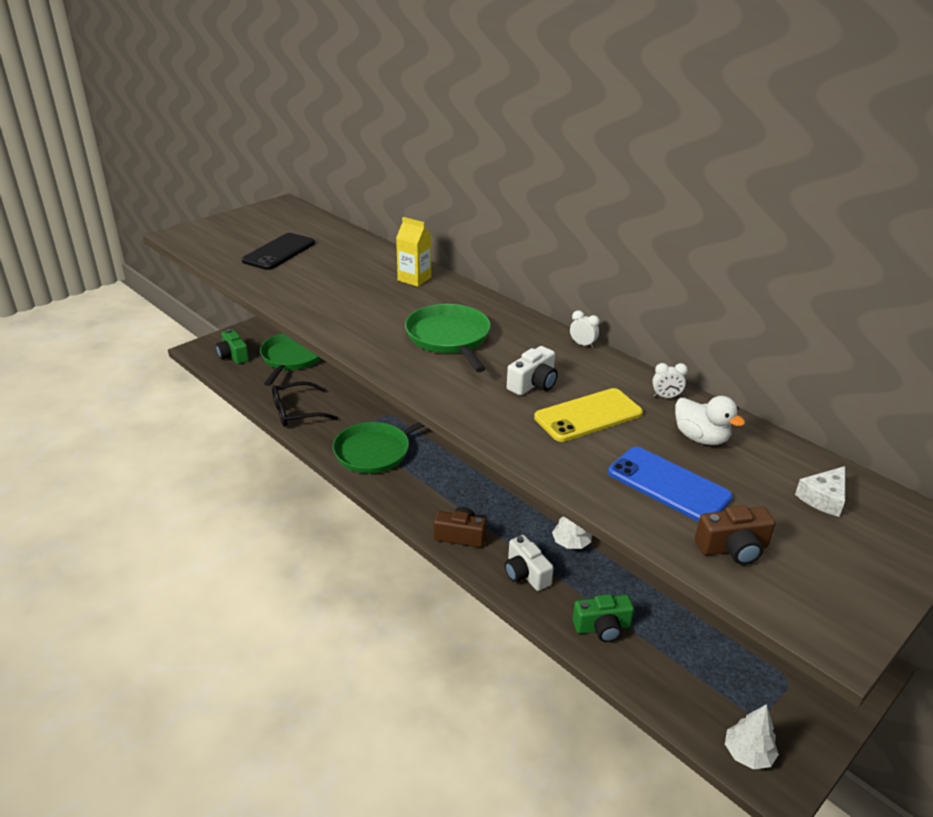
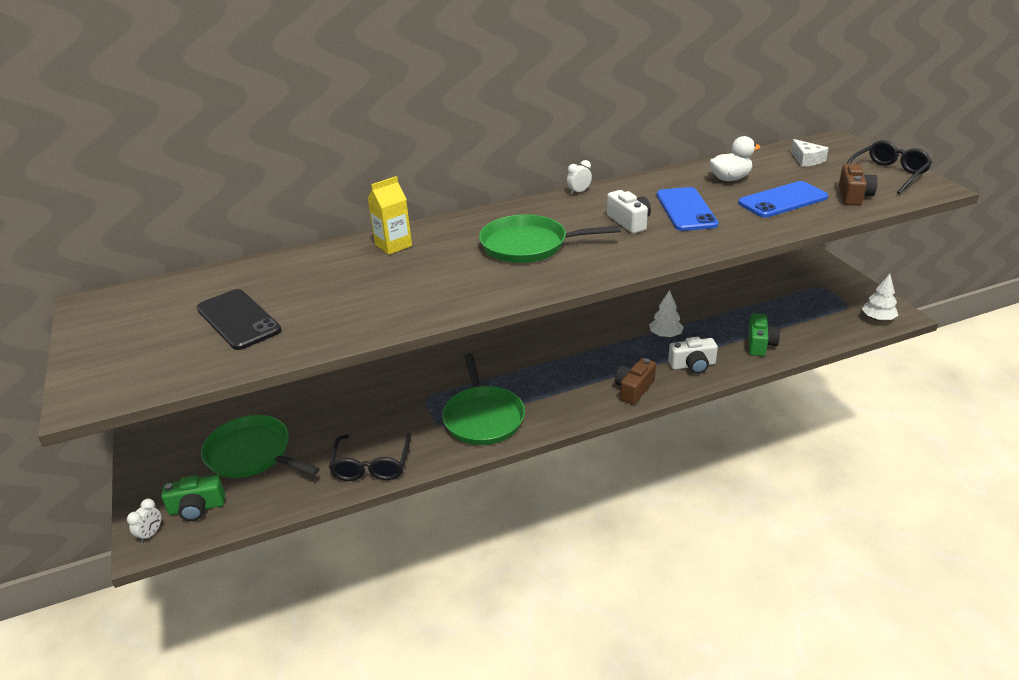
camera: 65 degrees left, 0 degrees up
(588, 415) = (686, 210): yellow phone -> blue phone
(666, 397) = (673, 178): white clock -> white clock (151, 534)
(843, 583) = (887, 174): none -> black glasses

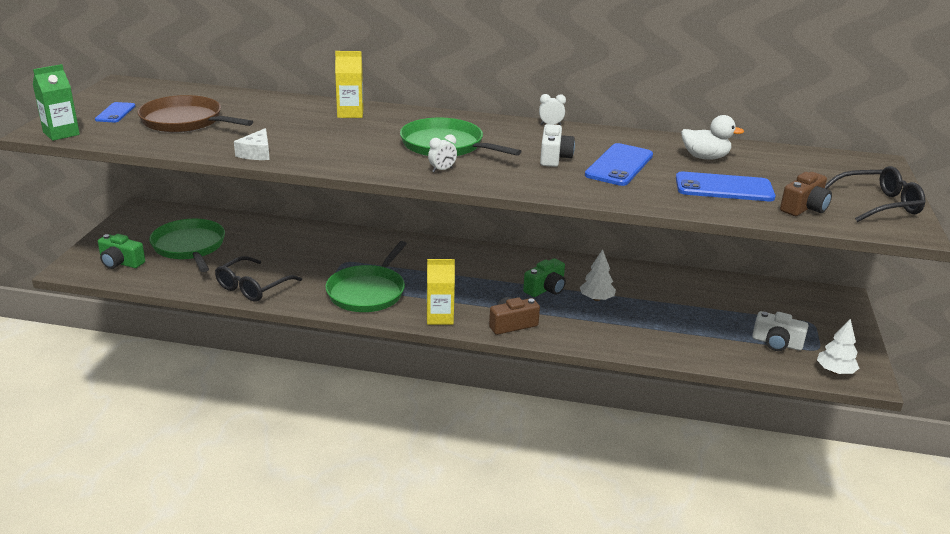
camera: 30 degrees right, 5 degrees down
(112, 393) = (61, 133): none -> green carton
(140, 341) = (115, 113): none -> blue phone
(151, 534) = (79, 265): white clock -> white clock (442, 170)
(238, 319) = (185, 121): black phone -> brown pan
(571, 411) = (439, 317): none -> yellow carton
(692, 365) = (588, 330): white camera -> white camera (776, 343)
(760, 344) = (677, 341): green camera -> green camera (546, 289)
(806, 160) = (812, 167): white cheese -> white cheese (256, 153)

